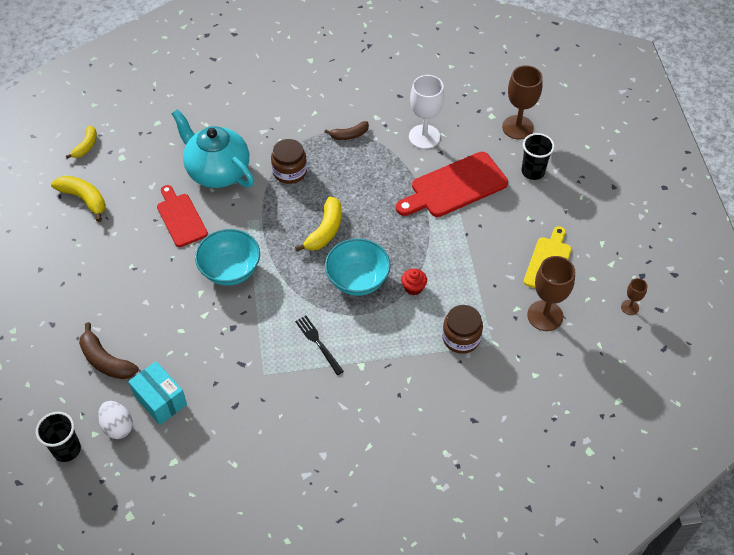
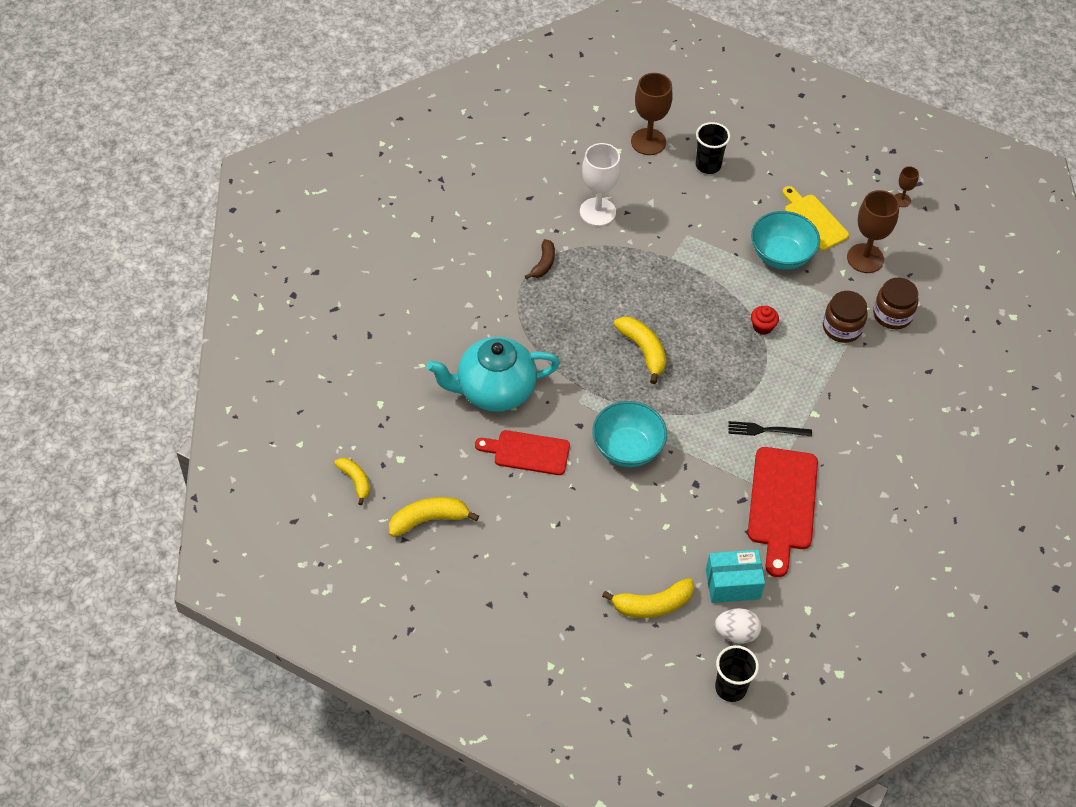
camera: 55 degrees left, 0 degrees up
(106, 361) = (652, 605): brown banana -> yellow banana
(290, 171) = (547, 335): brown jar -> brown jar (892, 314)
(357, 280) = (720, 361): turquoise bowl -> turquoise bowl (781, 255)
(455, 187) = (676, 228): red cutting board -> red cutting board (782, 504)

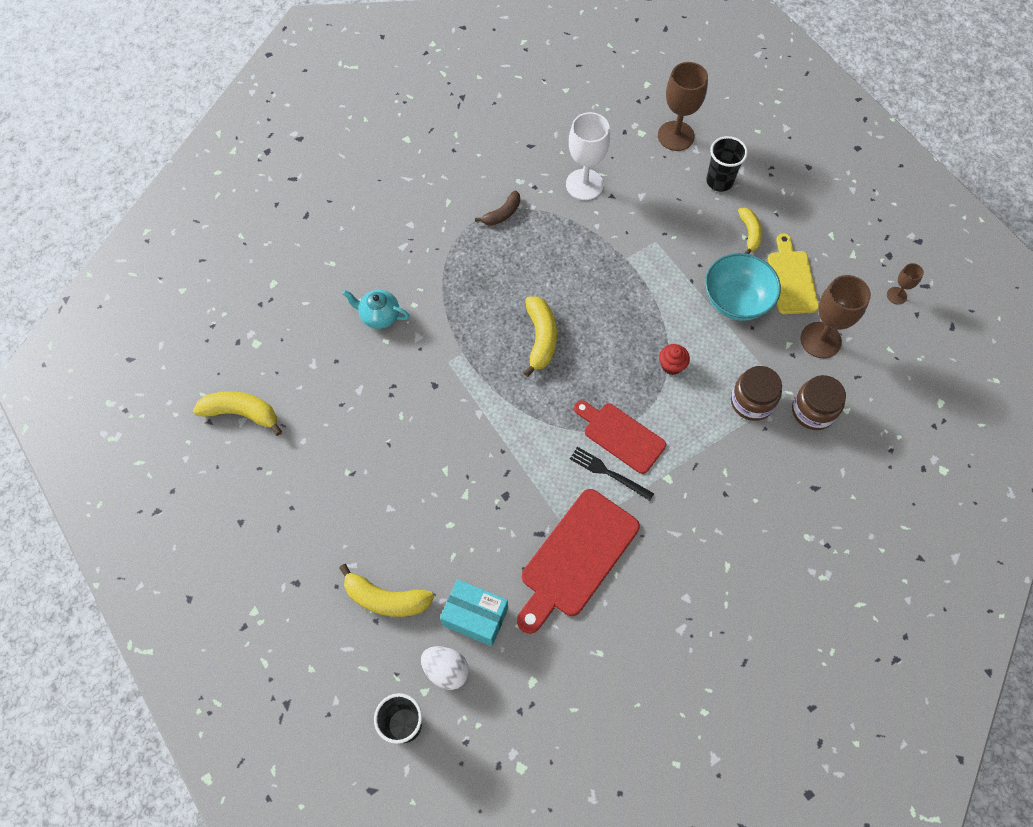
camera: 30 degrees right, 10 degrees up
(355, 481) = (204, 346): yellow banana -> yellow banana (749, 233)
(494, 390) = (379, 316): turquoise teapot -> turquoise teapot, size x0.50
(527, 452) = (370, 389): red cutting board -> red cutting board (621, 435)
(627, 448) = (463, 429): turquoise bowl -> none

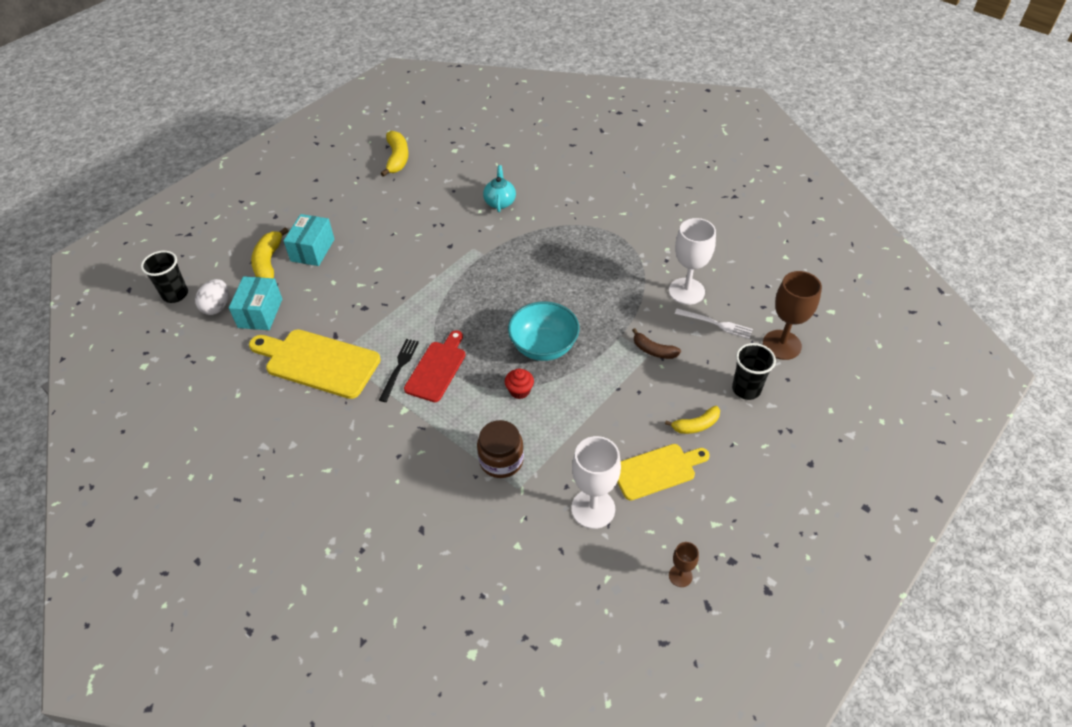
camera: 75 degrees right, 15 degrees down
(383, 542) = (312, 250): none -> turquoise box
(502, 214) = (627, 247): brown banana -> brown banana (653, 350)
(541, 338) = (514, 297): yellow banana -> none
(576, 557) = (318, 362): red cutting board -> yellow cutting board
(634, 176) = (715, 324): none -> white fork
(736, 301) = (610, 428): turquoise bowl -> turquoise bowl (544, 347)
(813, 411) = (507, 514): brown jar -> none
(820, 340) = (593, 508): brown goblet -> white goblet

